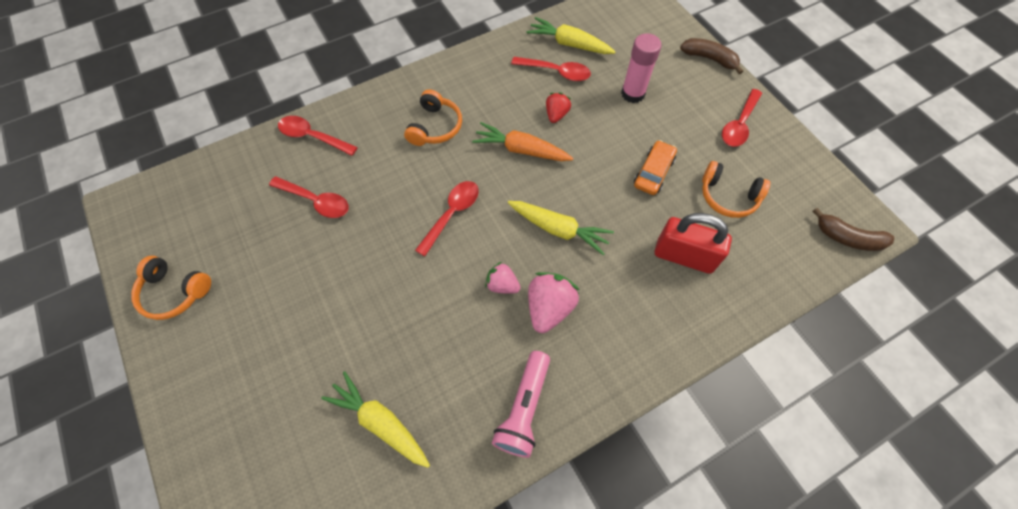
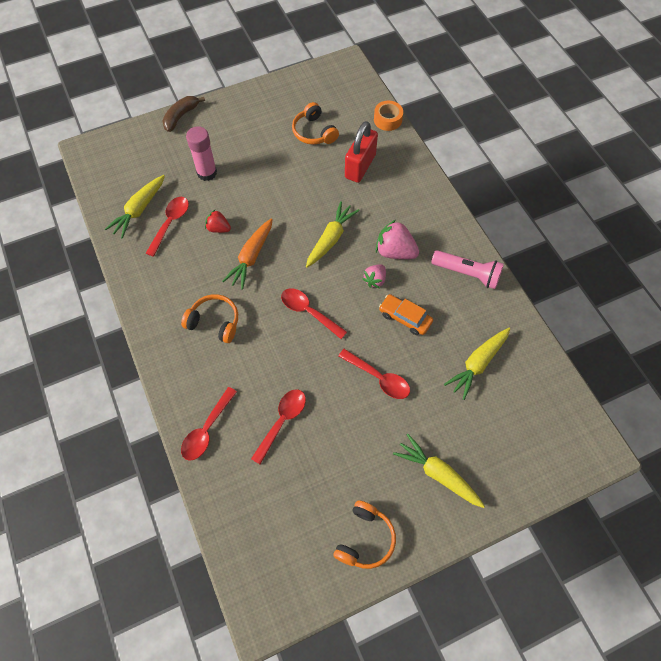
camera: 85 degrees left, 0 degrees up
(235, 370) = (437, 474): none -> yellow carrot
(653, 172) = (287, 172): orange car -> orange car (405, 318)
(728, 196) = (314, 132): orange headphones -> orange headphones turned 120 degrees clockwise
(739, 125) = (251, 112): red spoon -> red spoon (379, 378)
(781, 288) = (387, 120): none -> orange tape
(847, 238) = (354, 77): brown banana -> none

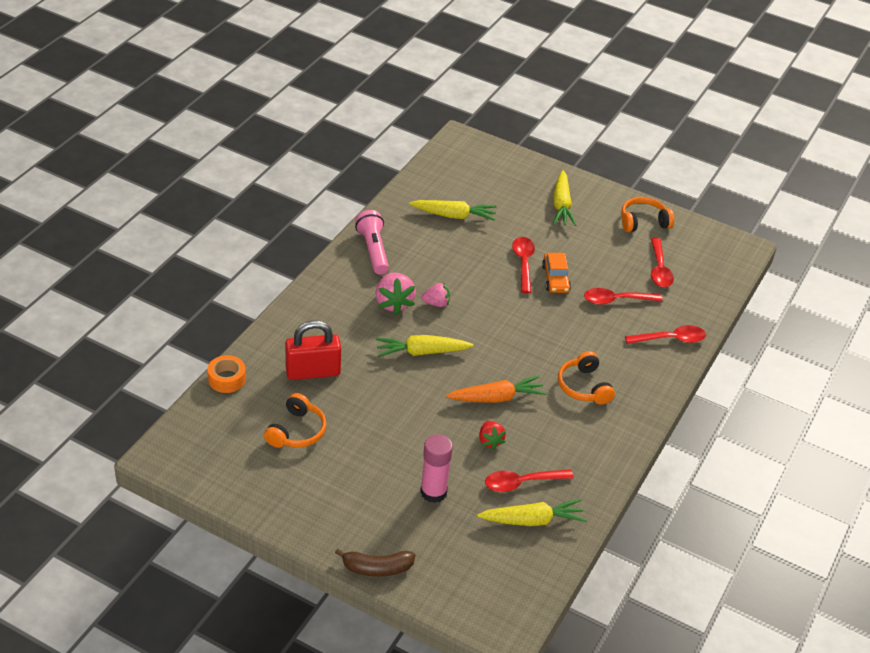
camera: 130 degrees left, 20 degrees down
(308, 312) = (510, 331): red spoon -> red spoon (659, 269)
(405, 318) = (454, 270): orange car -> orange car (555, 278)

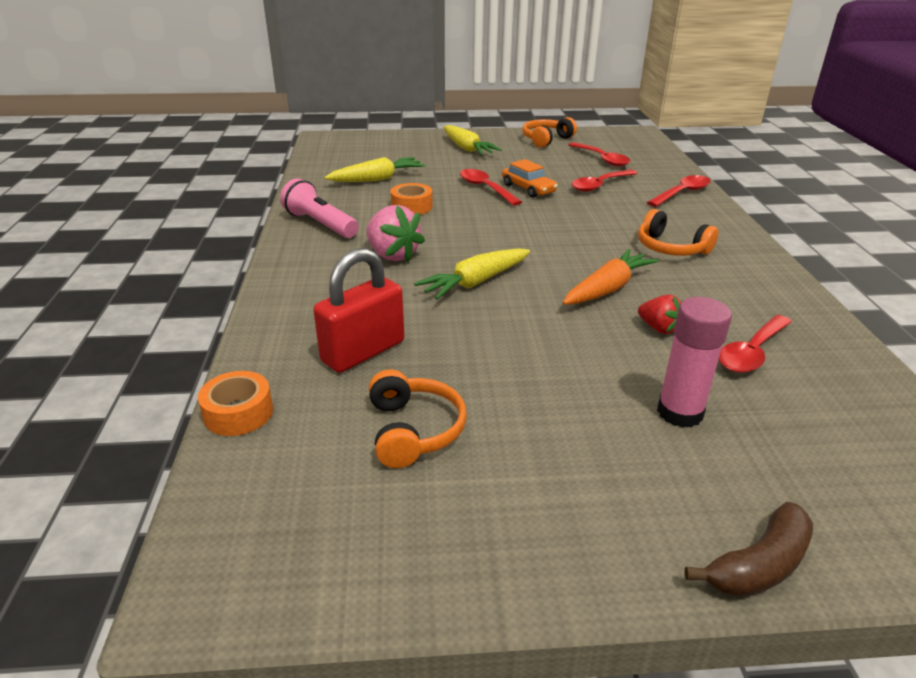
camera: 30 degrees left, 10 degrees down
(436, 303) = (439, 240): pink strawberry -> none
(450, 260) = (411, 207): none -> orange tape
(533, 520) = (823, 384): yellow carrot -> none

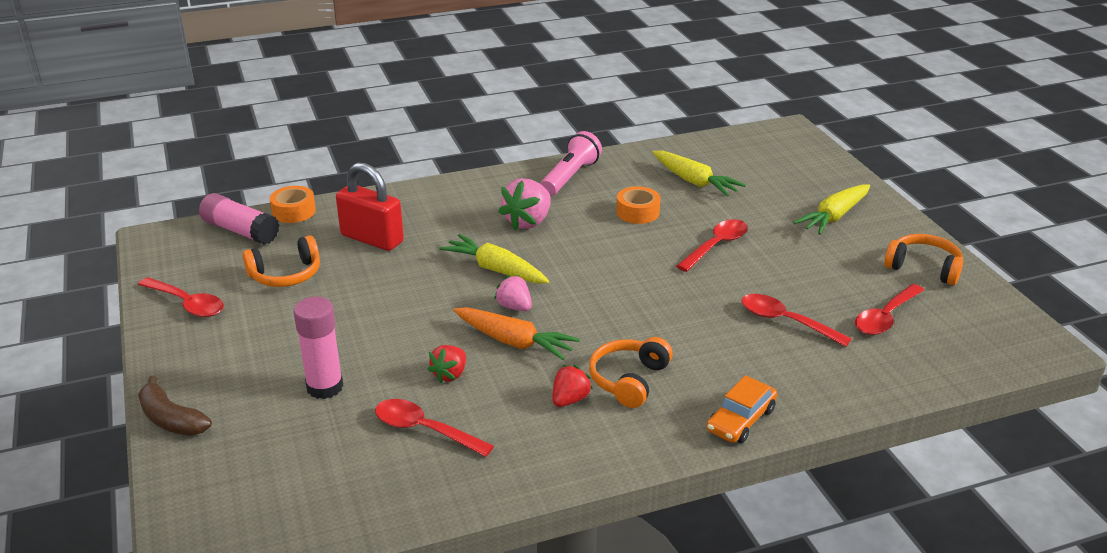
camera: 75 degrees right, 0 degrees up
(256, 472) = (241, 231): none -> pink glue stick
(528, 189) = (736, 273): orange car -> orange car (741, 420)
(547, 281) = (514, 307): none -> pink strawberry
(682, 193) = (808, 388): red spoon -> red spoon (187, 304)
(699, 275) = (570, 400): none -> red strawberry

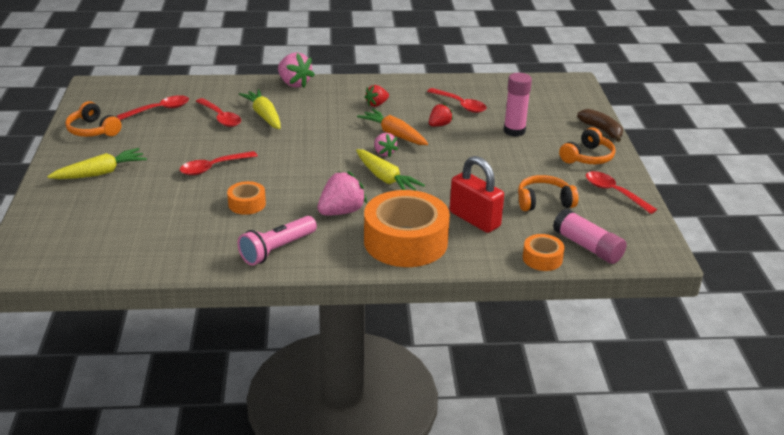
camera: 165 degrees left, 0 degrees up
(444, 204) = (405, 241): none -> orange tape
(629, 380) = (338, 107): orange headphones -> orange headphones (587, 157)
(694, 182) = (172, 223): yellow carrot -> yellow carrot (264, 115)
(741, 420) = (294, 83): orange car -> pink strawberry

